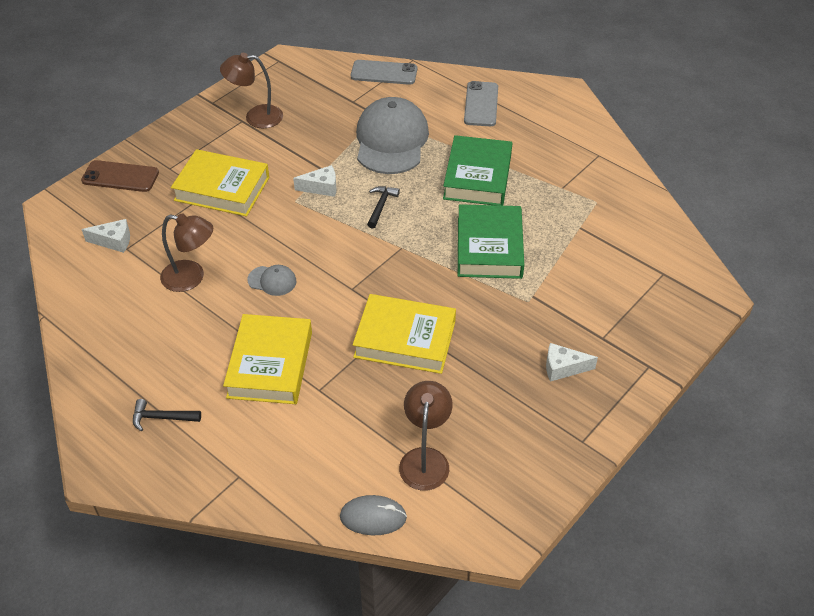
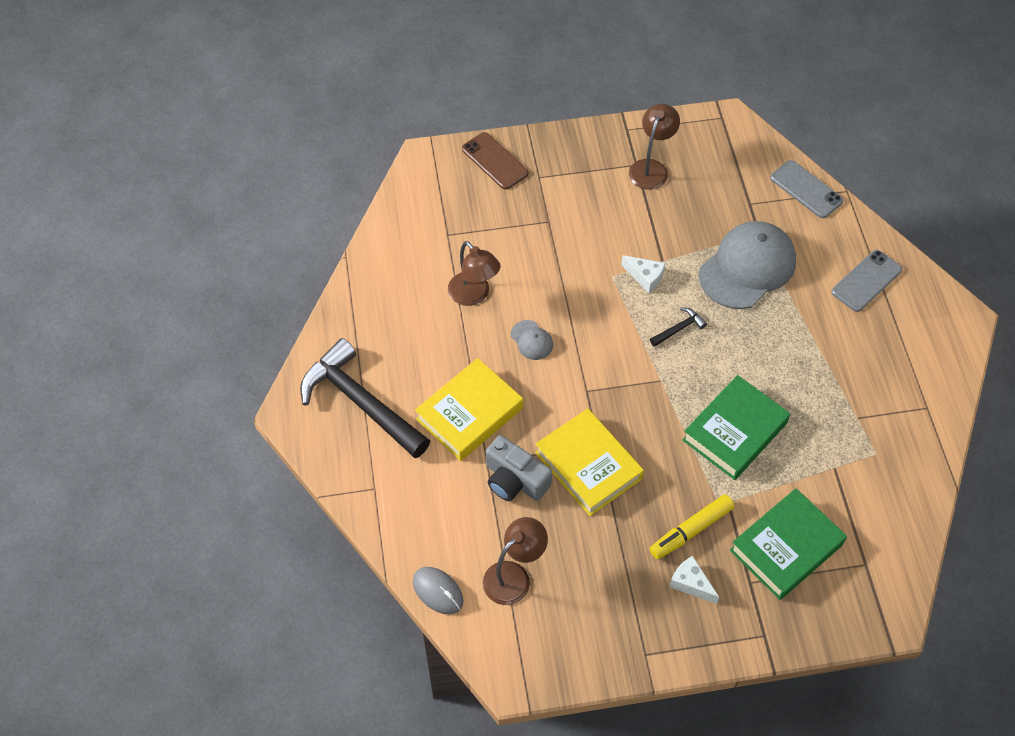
camera: 40 degrees right, 10 degrees up
(114, 241) = (443, 222): white cheese -> none
(162, 418) = (360, 402): black hammer -> black hammer, size x2.45
(222, 189) = (564, 225): yellow book -> none
(256, 117) = (651, 168): brown lamp -> brown lamp turned 75 degrees clockwise
(356, 388) = (514, 480): none -> grey camera
(477, 177) = (790, 355): green book -> green book (786, 547)
(526, 332) = (691, 531): none -> yellow marker

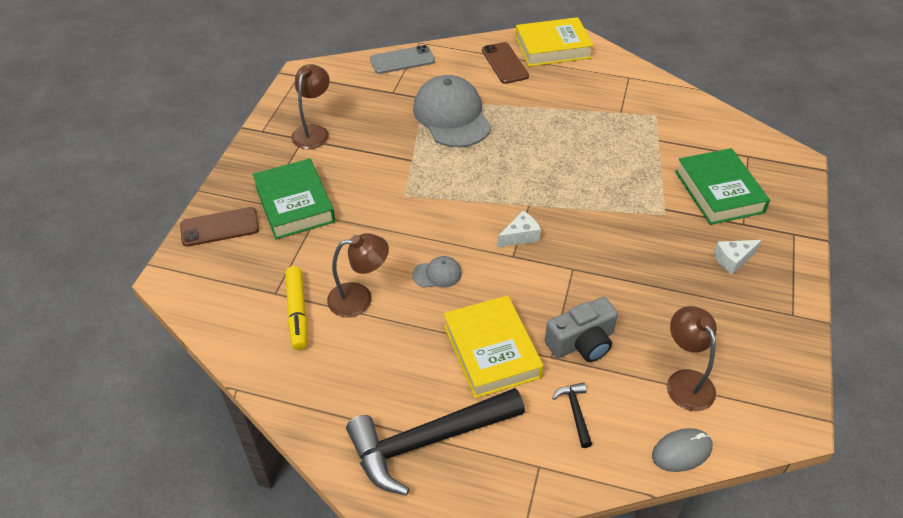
camera: 65 degrees left, 10 degrees down
(588, 466) = (591, 283): yellow book -> yellow book (552, 48)
(645, 277) = (420, 176): white cheese -> white cheese (520, 236)
(651, 168) = (313, 132): brown lamp -> brown lamp turned 60 degrees clockwise
(679, 328) = (484, 175): black hammer -> black hammer (575, 412)
(691, 531) = (683, 241): yellow marker -> yellow marker (297, 312)
(734, 431) = (601, 180): green book -> green book (295, 204)
(866, 281) = (505, 63): grey phone -> brown phone

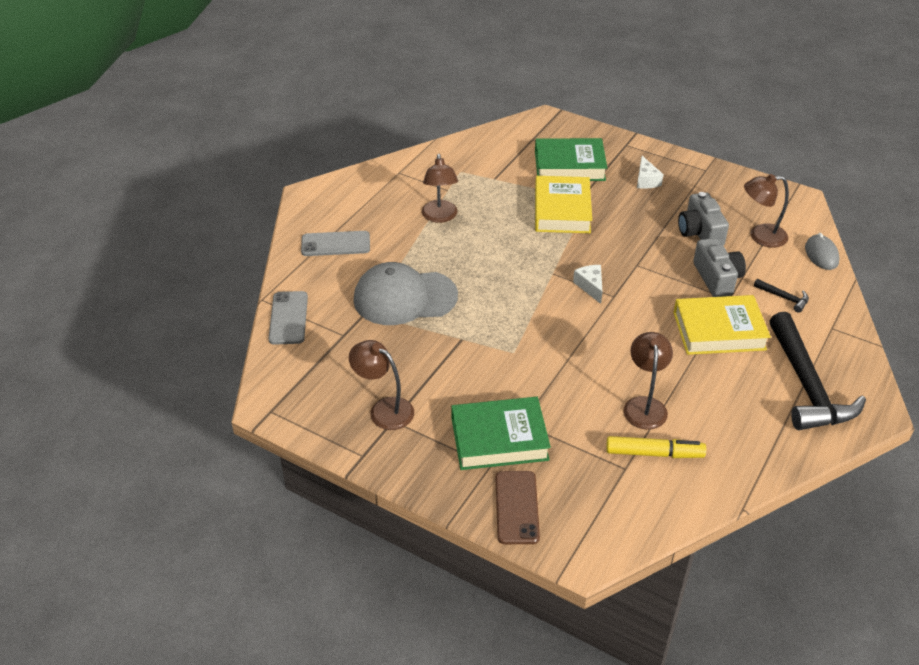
camera: 75 degrees left, 5 degrees down
(437, 274) = (625, 348): grey cap -> none
(505, 63) = (335, 244): brown phone -> grey phone
(552, 48) = (327, 207): yellow book -> yellow book (562, 210)
(575, 412) = (784, 298): black hammer -> black hammer turned 150 degrees counterclockwise
(576, 115) = (440, 217): none -> brown lamp
(660, 319) = (700, 232): none -> grey camera

